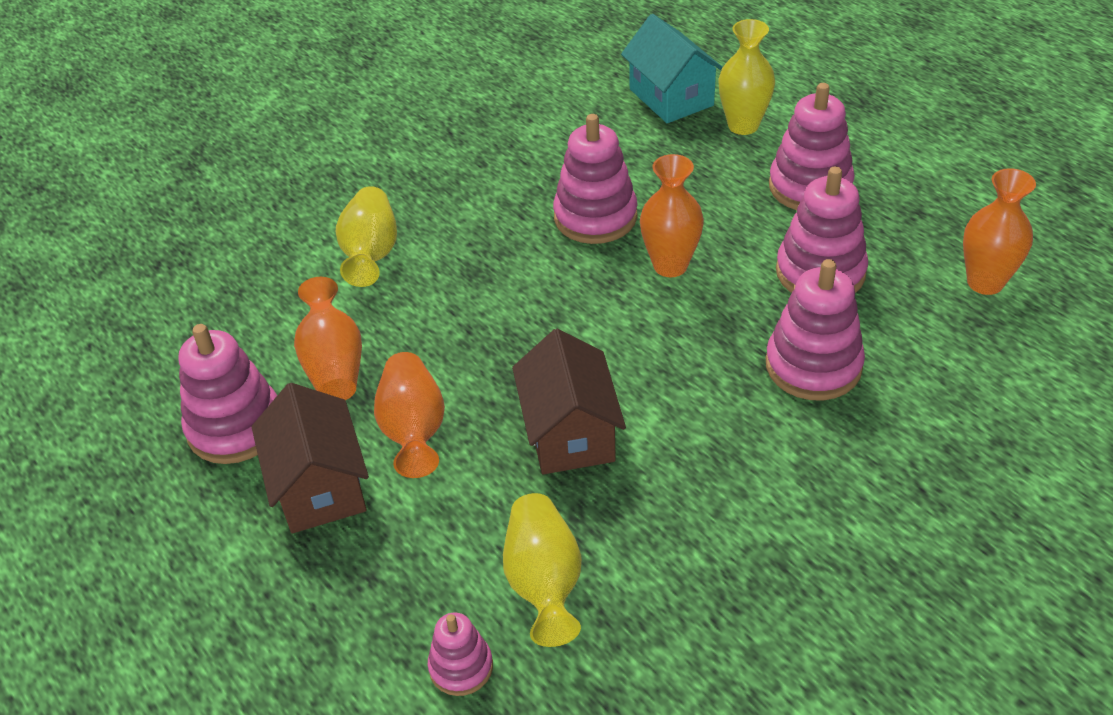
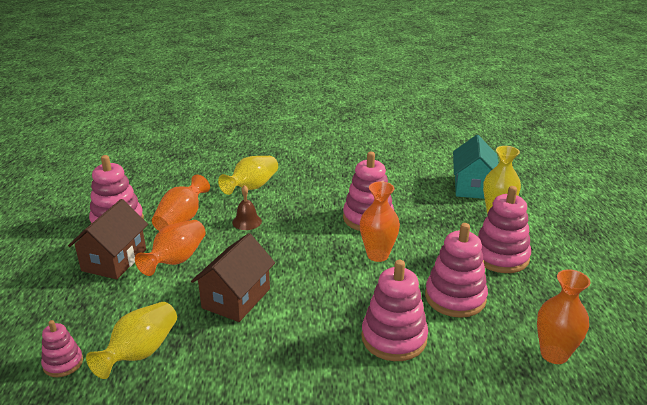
camera: 35 degrees right, 15 degrees down
(437, 314) = (247, 222): none -> brown bell

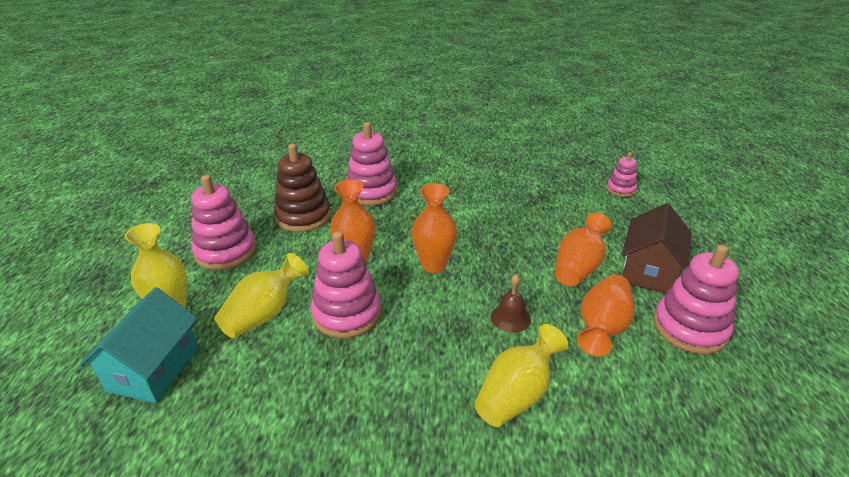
camera: 175 degrees left, 5 degrees up
(140, 352) = (566, 193): yellow vase -> yellow vase (264, 314)
(236, 298) = (502, 226): brown house -> none
(455, 297) = (303, 216): pink stacking toy -> brown stacking toy
(554, 354) = (260, 178): orange vase -> orange vase (433, 265)

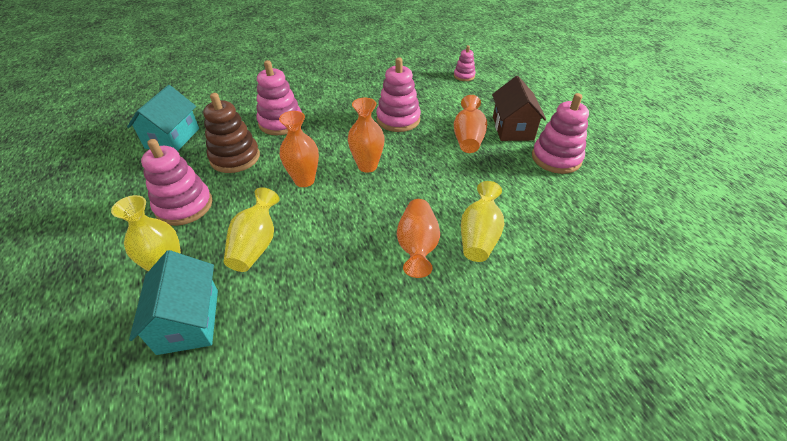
camera: 25 degrees left, 10 degrees up
(259, 181) = (172, 138): none -> turquoise house
(346, 314) = (324, 222): pink stacking toy -> pink stacking toy (398, 119)
(510, 318) = (444, 187): brown bell -> none
(602, 327) = (506, 174): orange vase -> orange vase (417, 246)

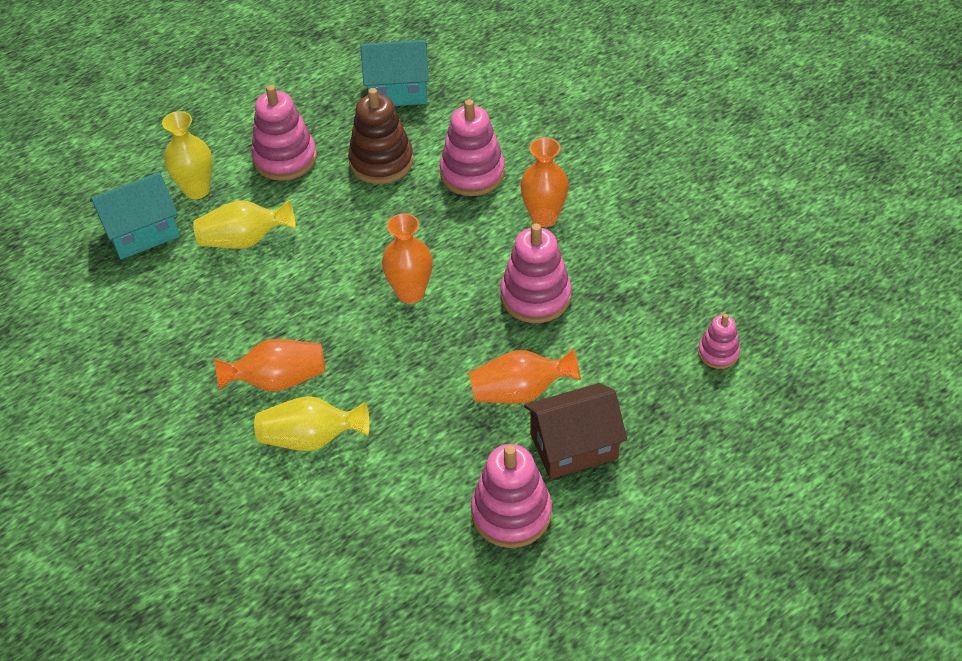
camera: 75 degrees right, 5 degrees up
(304, 180) = (360, 241): orange vase -> orange vase (544, 217)

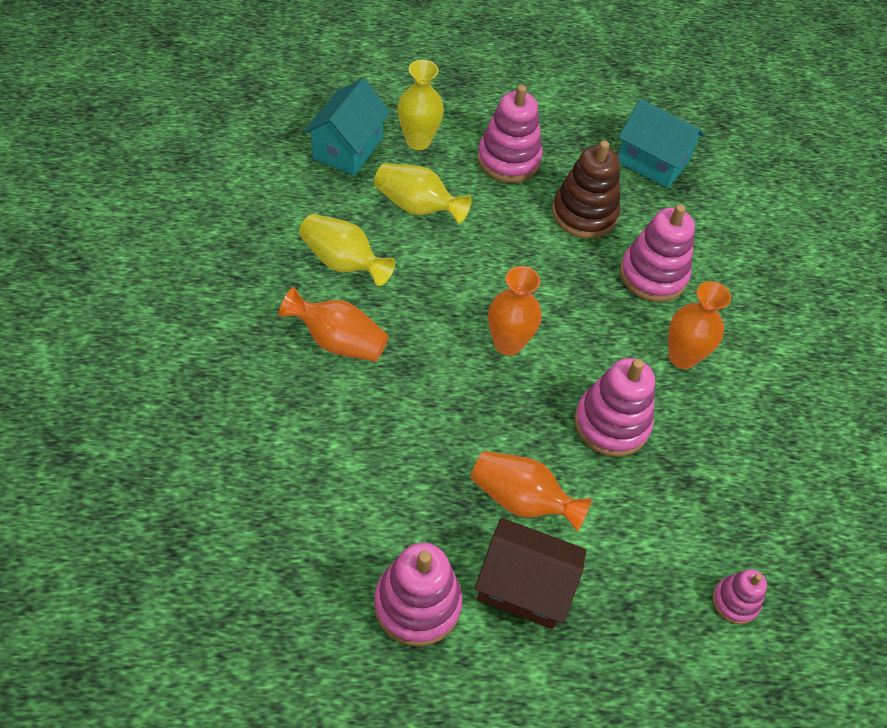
camera: 30 degrees right, 5 degrees up
(142, 232) = (347, 148): turquoise house -> turquoise house turned 75 degrees counterclockwise
(311, 438) = (319, 410): yellow vase -> yellow vase (343, 262)

